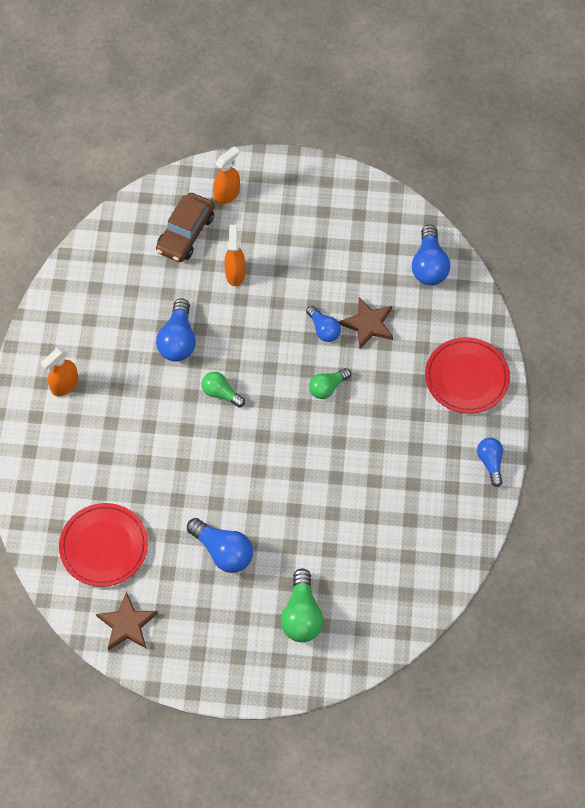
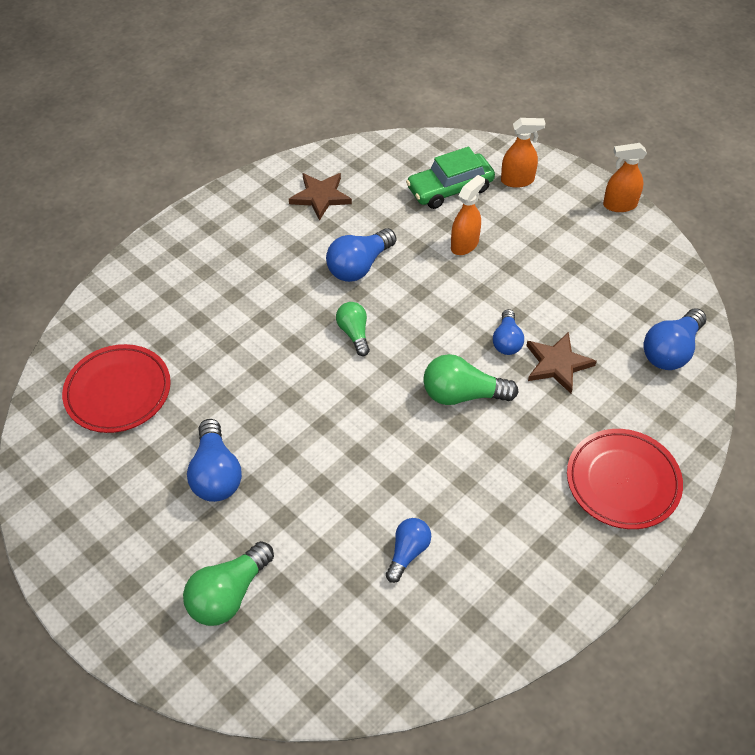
camera: 40 degrees right, 10 degrees down
(64, 385) = (226, 241): orange spray bottle -> orange spray bottle (619, 205)
(127, 624) = (64, 475): brown star -> brown star (320, 197)
(186, 233) = (450, 189): brown car -> green car
(327, 387) = (462, 394): green light bulb -> green light bulb, size x1.55
(490, 463) = (576, 588): blue light bulb -> blue light bulb (408, 552)

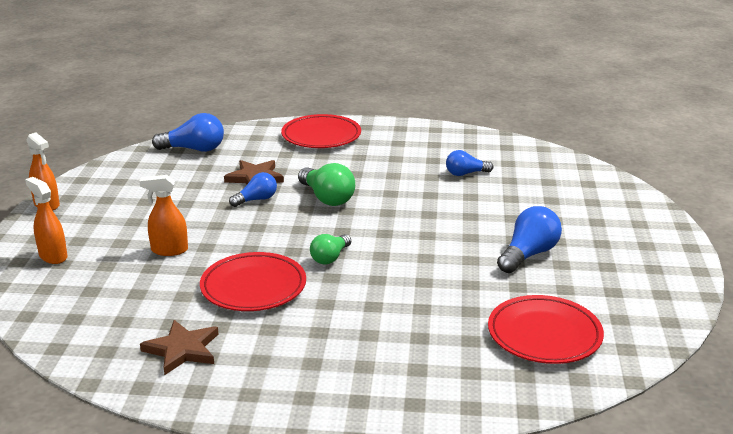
camera: 130 degrees left, 25 degrees down
(229, 594) = (586, 211): green light bulb -> none
(359, 266) = (253, 287): blue light bulb -> red plate
(450, 189) = (97, 284): green car -> none

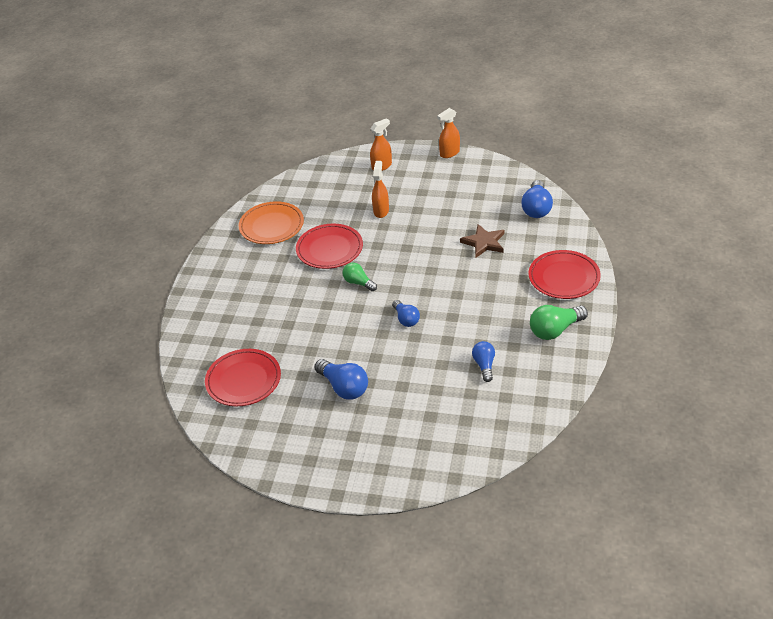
camera: 100 degrees right, 15 degrees up
(182, 350) = (271, 226): brown star -> orange plate
(256, 200) = (447, 245): blue light bulb -> blue light bulb (406, 319)
(327, 198) = (446, 281): green light bulb -> green light bulb (555, 330)

